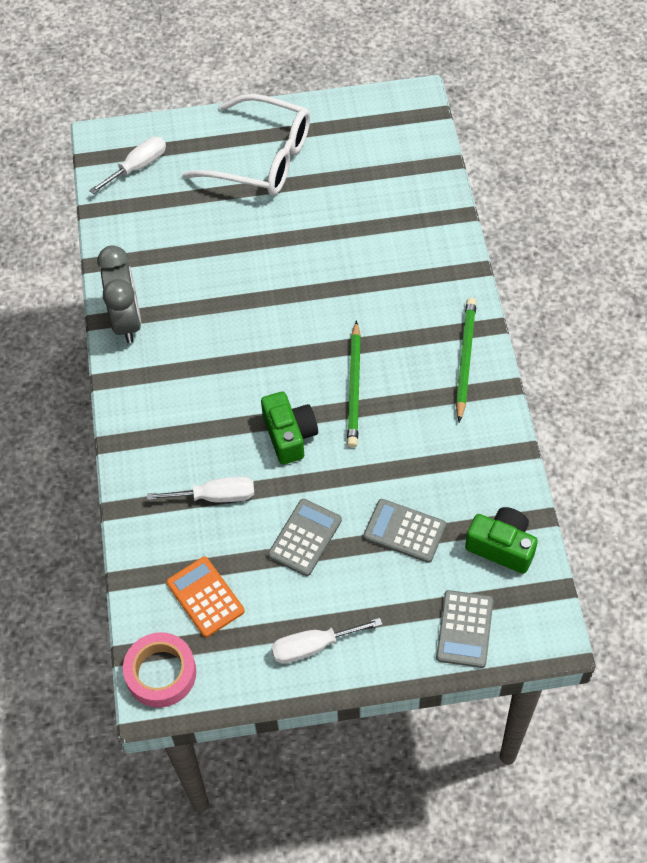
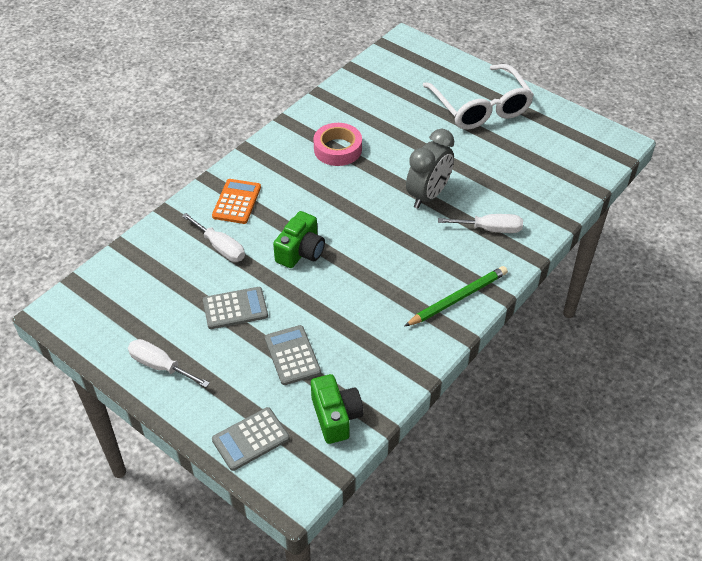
camera: 45 degrees right, 10 degrees down
(127, 321) = (297, 130): grey clock -> grey clock (428, 195)
(138, 167) = (406, 65): white screwdriver -> white screwdriver (490, 229)
(161, 673) = (73, 305): pink tape -> pink tape (337, 149)
(205, 597) = (145, 290): orange calculator -> orange calculator (237, 202)
(354, 387) = (371, 258): green pencil -> none

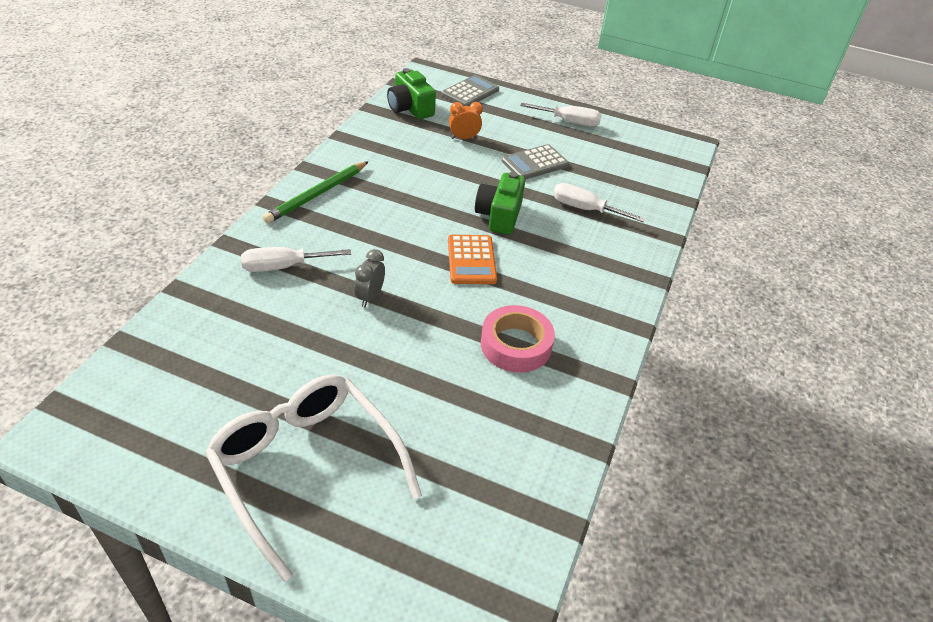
camera: 160 degrees right, 5 degrees down
(237, 202) = (601, 256): orange calculator -> orange calculator (471, 260)
(292, 355) = (464, 138): grey calculator -> orange clock
(428, 195) = (370, 297): grey clock -> grey clock, size x0.53

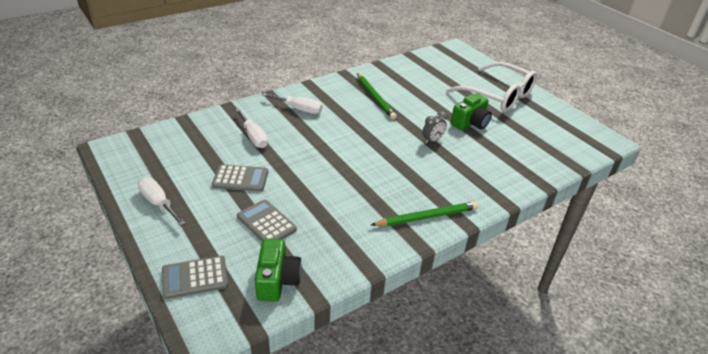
camera: 145 degrees left, 5 degrees down
(283, 267) = (475, 174): white screwdriver -> white screwdriver (299, 109)
(307, 469) = (497, 95): white glasses -> white glasses turned 45 degrees counterclockwise
(464, 138) = (266, 223): orange clock -> grey calculator
(471, 260) = (358, 137): orange calculator -> none
(499, 216) = (313, 153): green camera -> green camera (470, 123)
(516, 345) = (375, 97): pink tape -> green pencil

